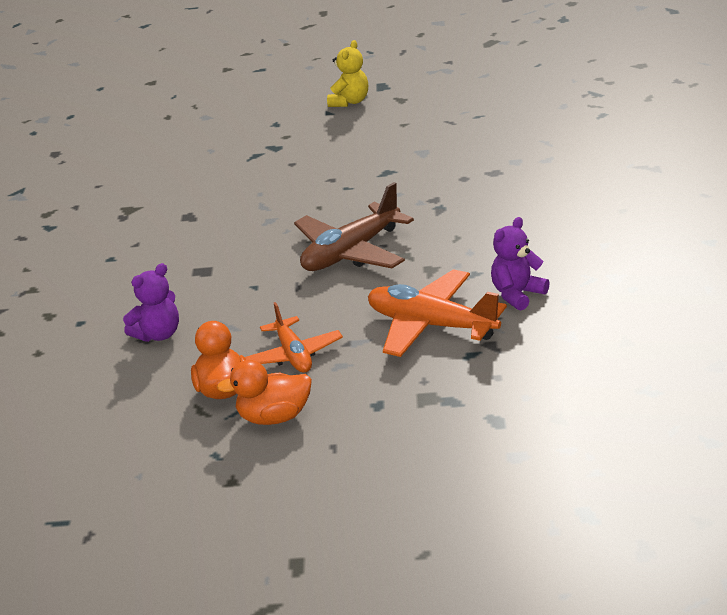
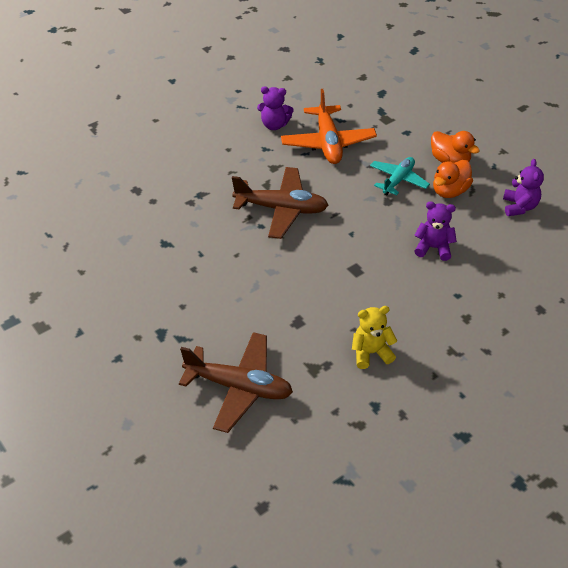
camera: 130 degrees left, 15 degrees up
(122, 436) = (519, 207): none -> purple teddy bear
(165, 169) = (239, 387): none -> brown plane
(293, 355) = (398, 180): orange plane -> turquoise plane
(350, 102) = (52, 328): yellow teddy bear -> yellow teddy bear (371, 353)

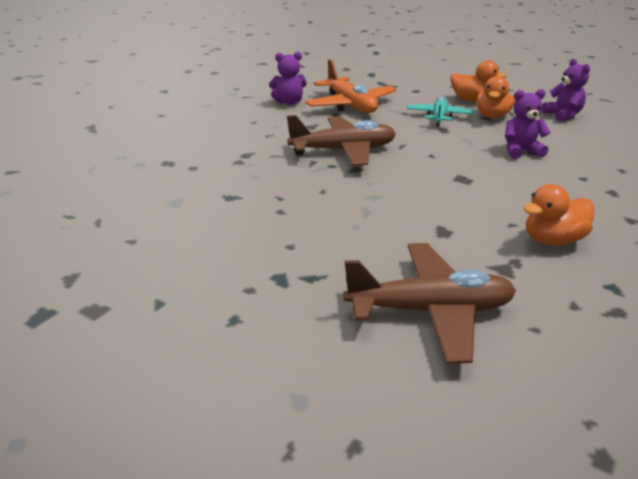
camera: 20 degrees left, 15 degrees down
(371, 353) = (552, 240): yellow teddy bear -> orange duck

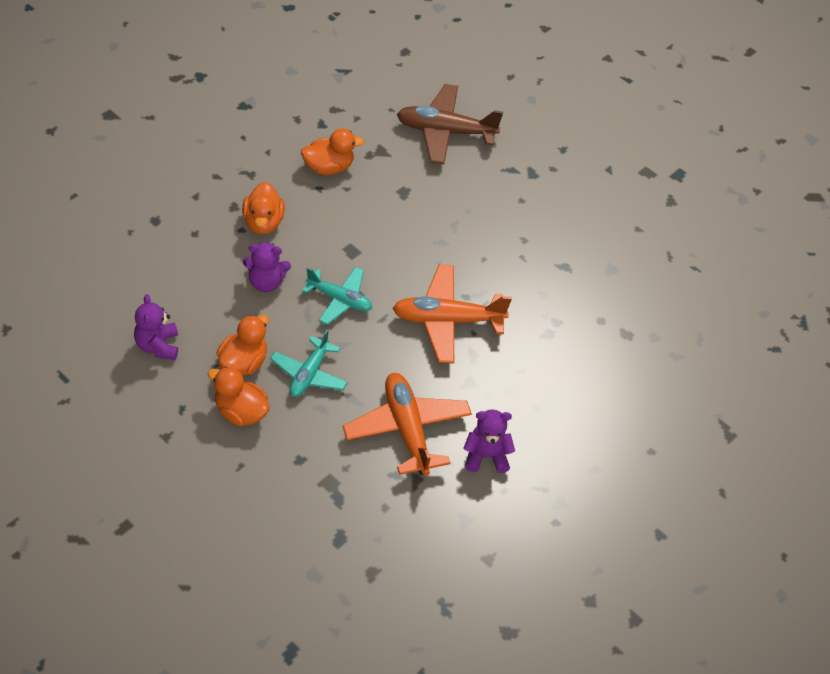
camera: 175 degrees left, 20 degrees up
(343, 151) = (447, 320): brown plane -> orange plane
(447, 150) = (339, 300): none -> turquoise plane
(569, 185) = (263, 222): none -> orange duck

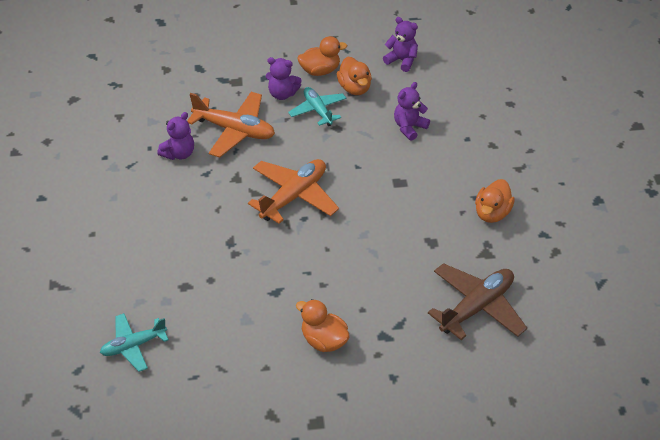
camera: 135 degrees right, 5 degrees down
(263, 222) = (464, 152): orange duck -> orange duck (324, 340)
(311, 423) = (282, 94): none -> purple teddy bear
(339, 300) = (362, 154): turquoise plane -> turquoise plane (133, 346)

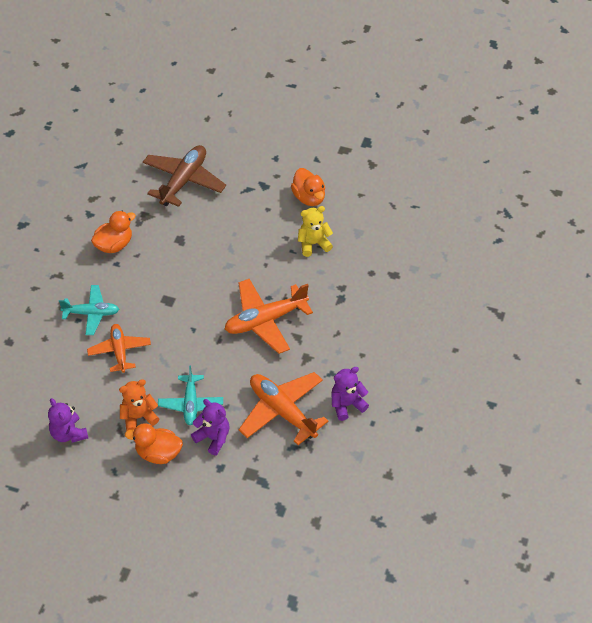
camera: 155 degrees left, 5 degrees up
(133, 346) = (451, 243): turquoise plane -> turquoise plane (91, 313)
(288, 288) = (313, 244): none -> yellow teddy bear
(354, 88) = (138, 417): orange duck -> orange teddy bear
(409, 127) = (119, 351): purple teddy bear -> orange plane
(477, 307) = (184, 181): brown plane -> brown plane turned 135 degrees clockwise

